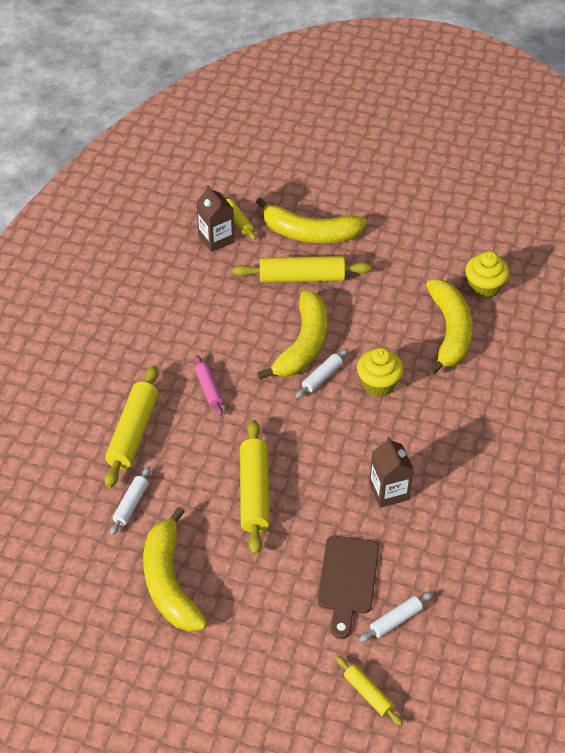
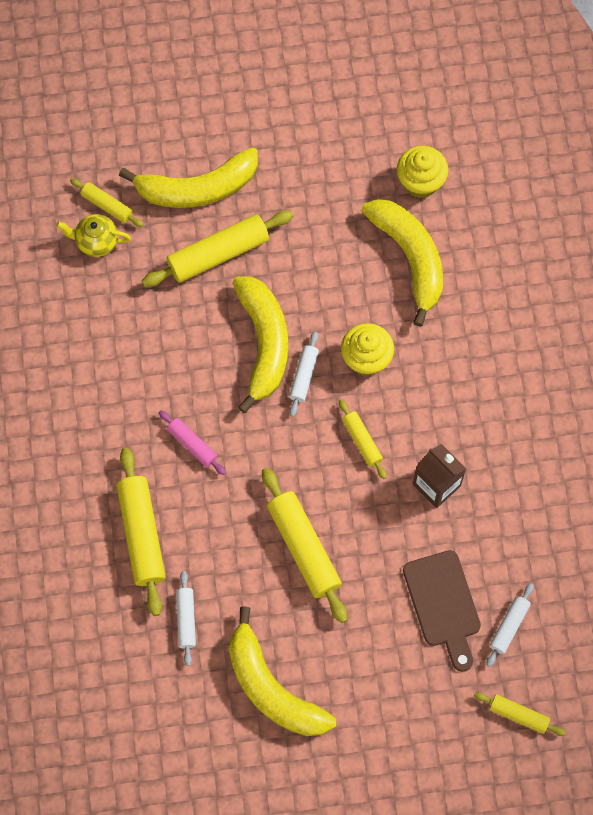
camera: 25 degrees left, 20 degrees up
(216, 239) = (96, 242): brown carton -> yellow teapot
(344, 437) = (362, 441): none -> yellow rolling pin

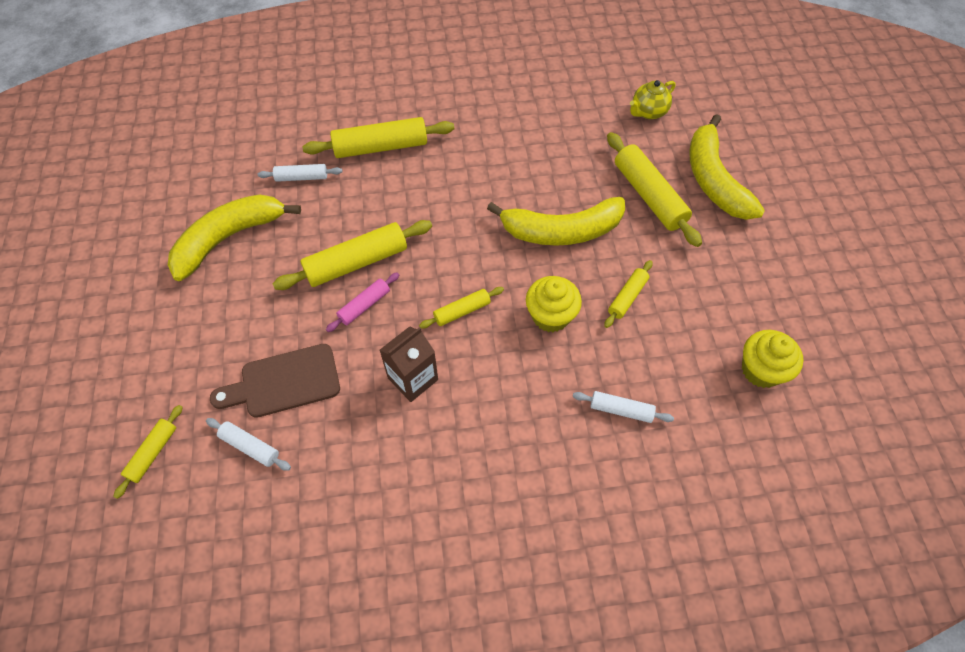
camera: 90 degrees right, 10 degrees down
(96, 242) = (648, 112): yellow teapot -> yellow teapot turned 135 degrees counterclockwise
(107, 205) = (684, 118): yellow rolling pin -> yellow rolling pin (627, 297)
(192, 444) = (461, 179): pink rolling pin -> pink rolling pin (364, 305)
(304, 376) = (529, 262): white rolling pin -> white rolling pin (621, 410)
(410, 258) = (668, 358): yellow banana -> none

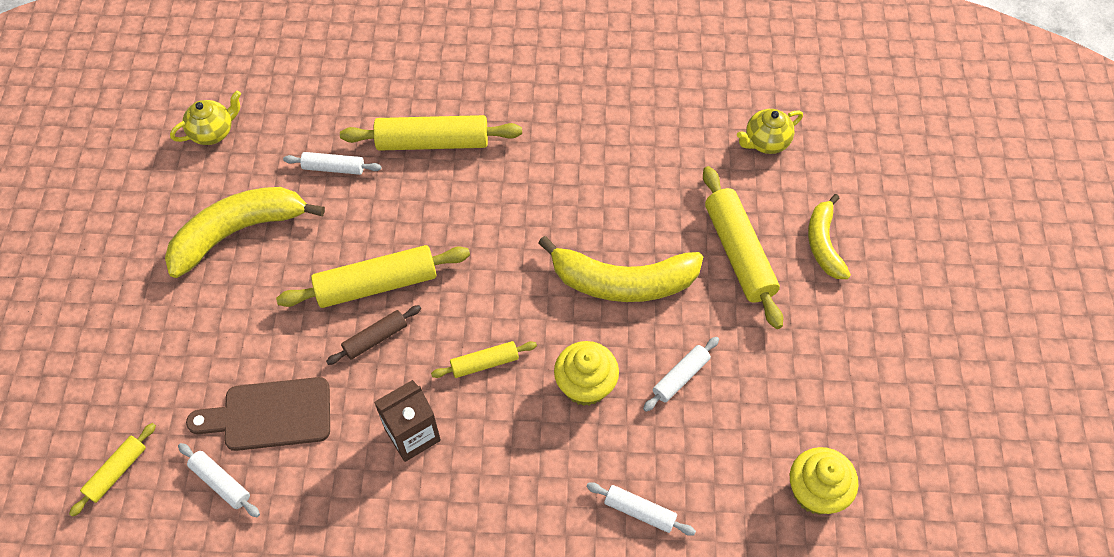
camera: 10 degrees right, 0 degrees up
(193, 164) = (213, 132): none -> yellow teapot
(364, 305) = (375, 338): pink rolling pin -> brown rolling pin
(627, 297) = (680, 377): yellow rolling pin -> white rolling pin
(713, 179) = (823, 244): yellow banana -> yellow banana, size x0.60

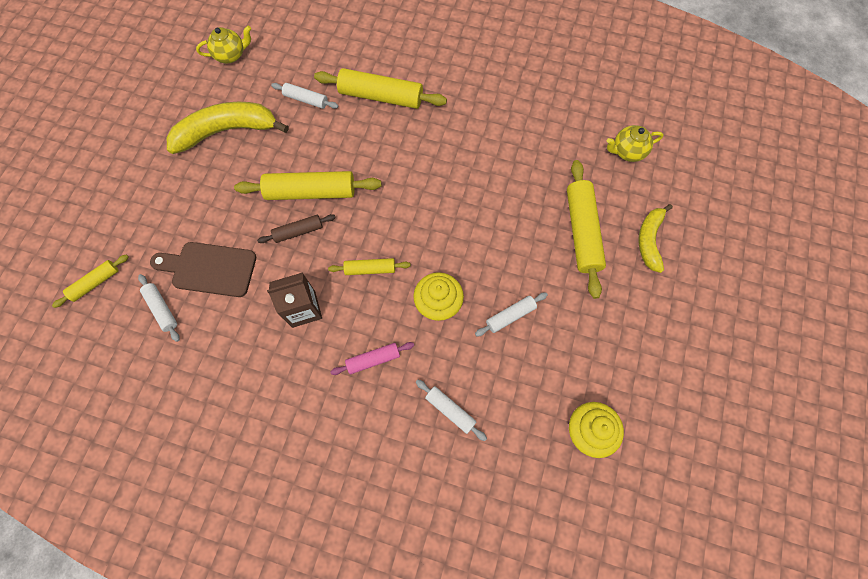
camera: 15 degrees right, 10 degrees up
(523, 475) = (373, 359): none -> pink rolling pin
(622, 282) = (488, 233): yellow banana -> none

